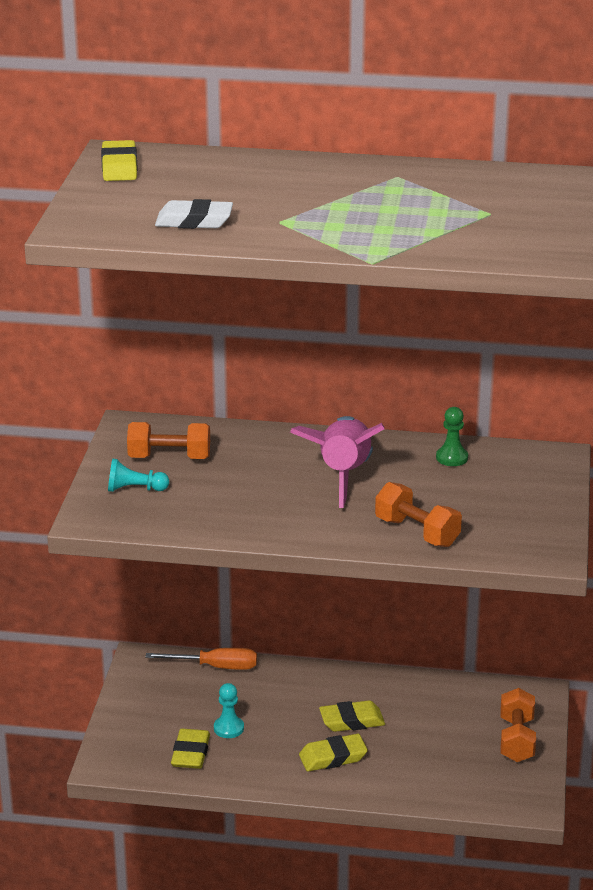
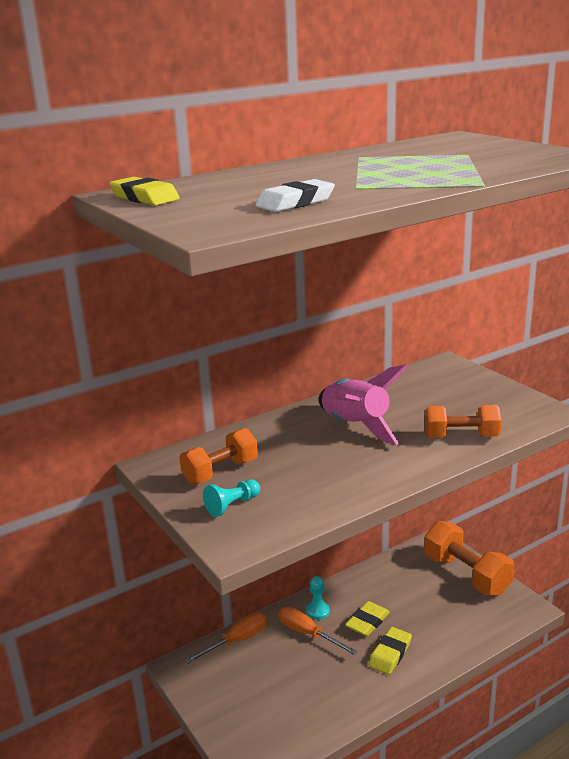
camera: 40 degrees left, 5 degrees down
(190, 753) = (301, 715): yellow eraser -> none
(228, 728) = (301, 678): turquoise pawn -> turquoise pawn (317, 611)
(284, 697) = (307, 633): none -> orange screwdriver
(452, 458) = (396, 388): green pawn -> none
(516, 739) = (466, 575): orange dumbbell -> orange dumbbell, size x1.56

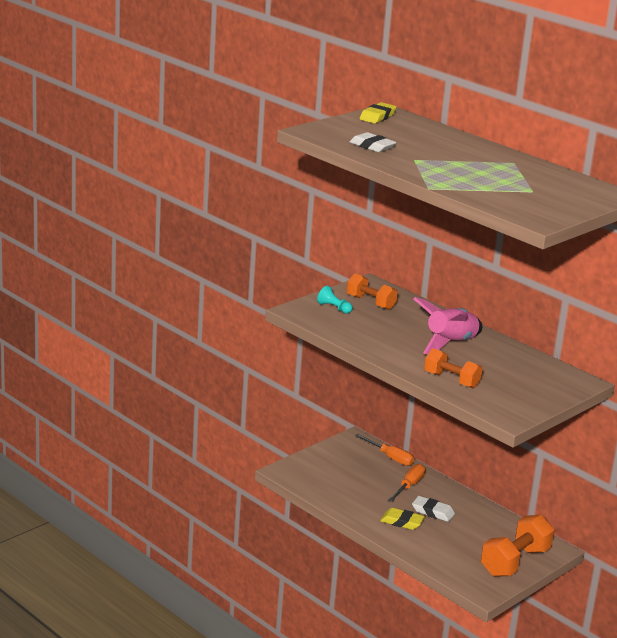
camera: 75 degrees right, 0 degrees up
(317, 611) = (436, 489): turquoise pawn -> none
(367, 622) = (433, 512): yellow eraser -> white eraser
(461, 437) = (451, 380): orange dumbbell -> orange dumbbell turned 45 degrees counterclockwise

